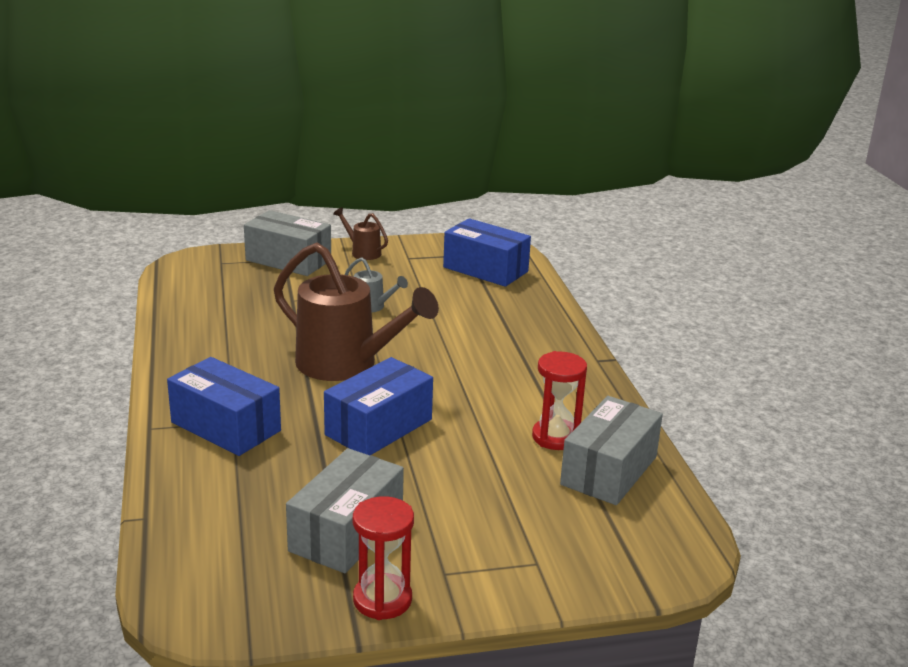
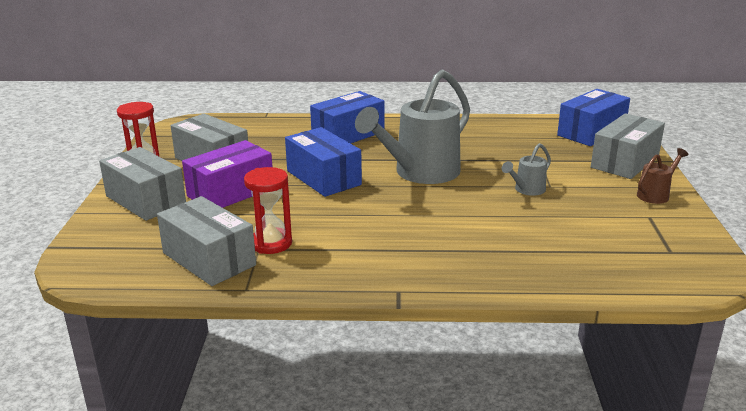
camera: 105 degrees right, 0 degrees up
(346, 365) = (420, 173): brown watering can -> grey watering can
(445, 491) = (231, 192): none -> purple box
(485, 269) = (628, 257): blue box -> blue box (591, 132)
(497, 560) = (145, 200): none -> grey box

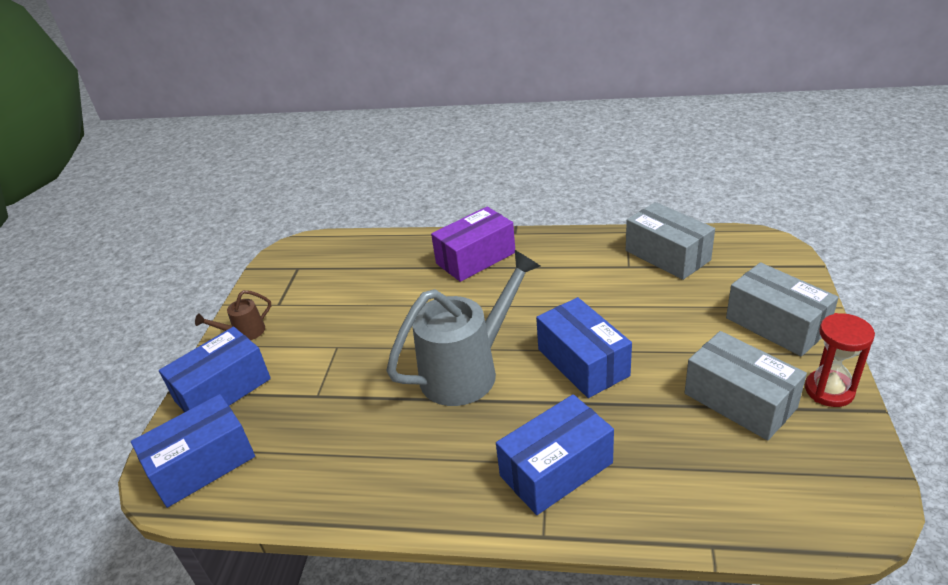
camera: 170 degrees left, 10 degrees up
(231, 192) = (685, 337): purple box -> purple box (475, 258)
(271, 243) = (619, 271): red hourglass -> none
(526, 190) = (364, 340): grey watering can -> none
(625, 162) = (223, 390): grey box -> blue box

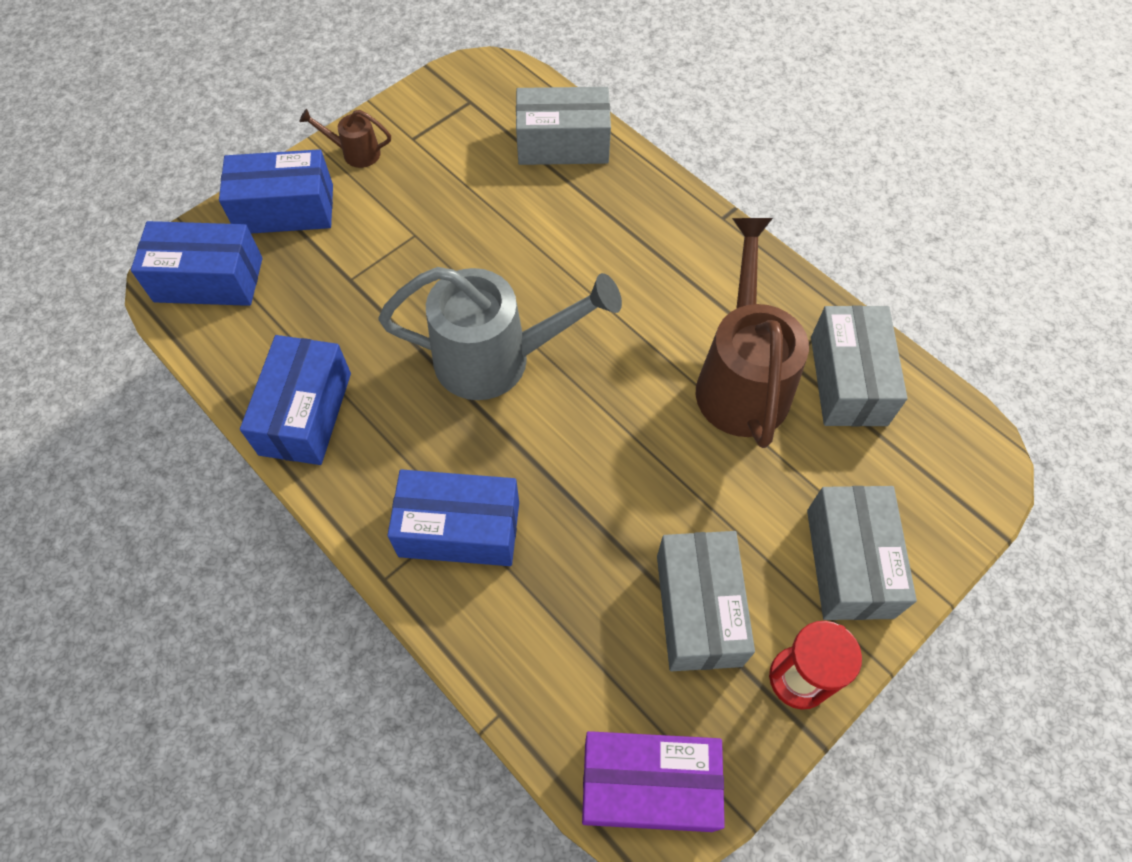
camera: 35 degrees right, 25 degrees up
(382, 254) = (563, 144): none -> grey box
(475, 258) = (646, 222): purple box -> purple box (648, 785)
(583, 362) = (606, 439): blue box -> blue box (306, 413)
(616, 288) = (741, 379): none -> brown watering can

